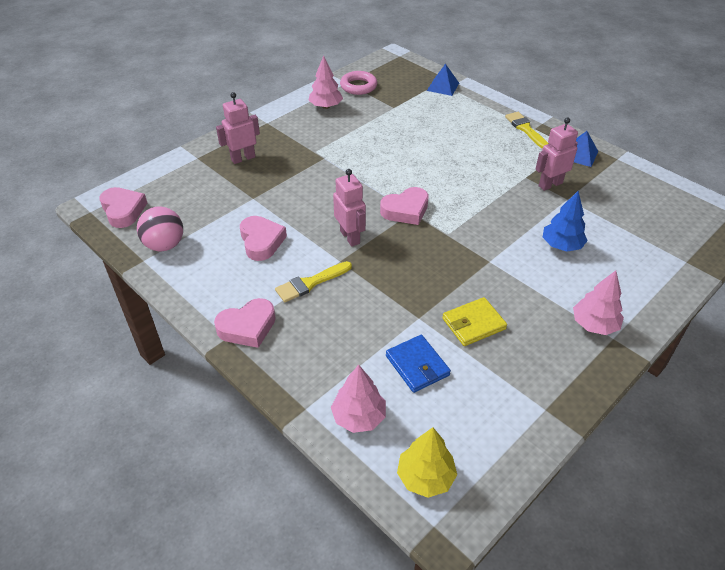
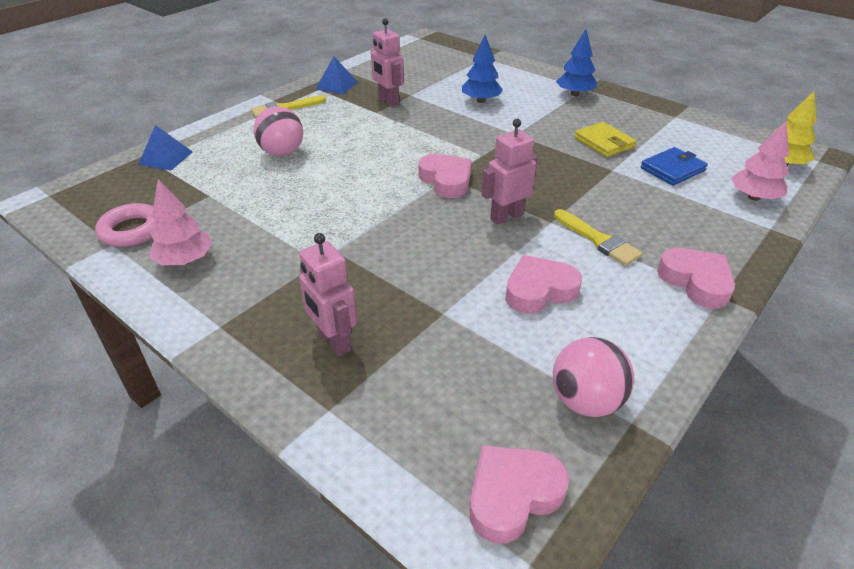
camera: 95 degrees left, 5 degrees down
(450, 132) = (282, 153): none -> pink ball
(594, 325) = (574, 94): pink tree -> blue tree

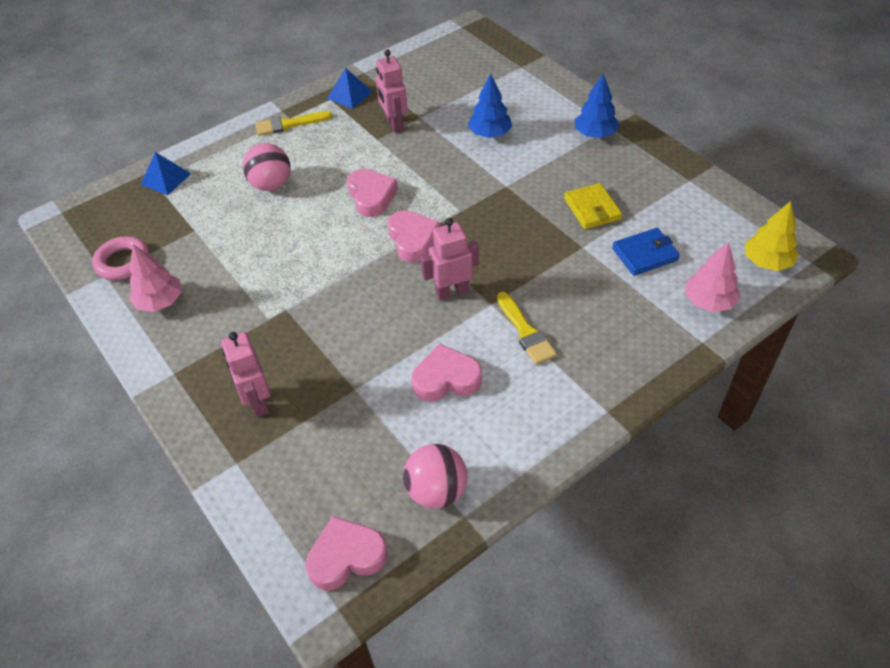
camera: 15 degrees right, 10 degrees up
(696, 282) = (592, 392): pink heart -> pink heart (371, 196)

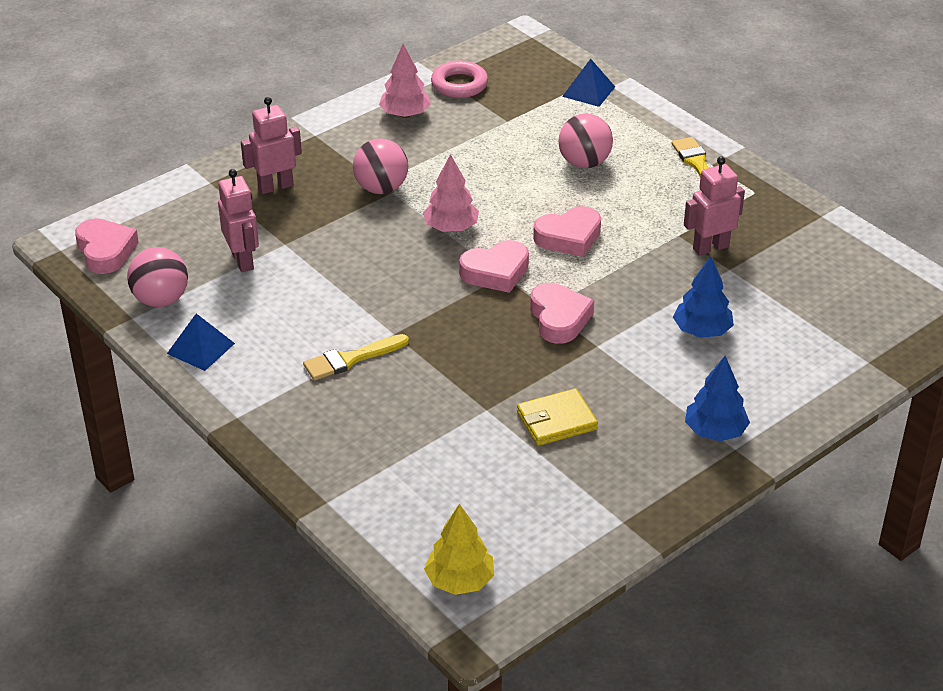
camera: 85 degrees right, 10 degrees down
(279, 317) = (381, 188): none -> pink ball
(349, 95) = (767, 207): blue pyramid -> blue pyramid (200, 348)
(446, 379) = (291, 302): pink heart -> pink heart (559, 318)
(452, 292) = (412, 304): pink robot -> pink robot (243, 261)
(645, 254) = (473, 464): blue wallet -> none
(709, 301) = (390, 515): pink tree -> pink tree (451, 228)

